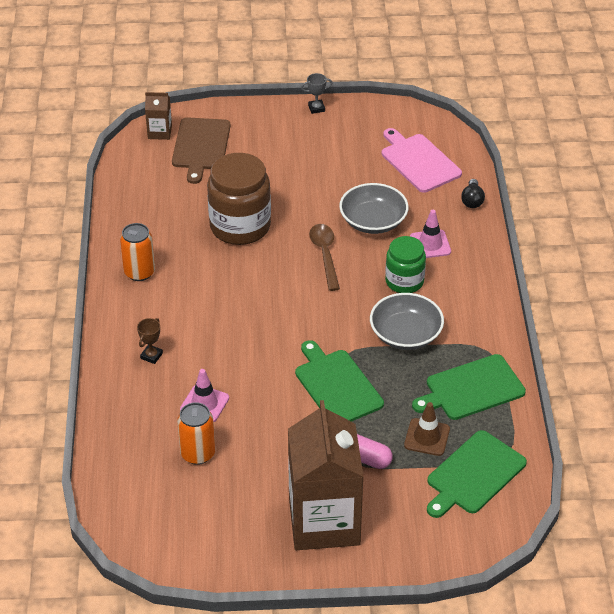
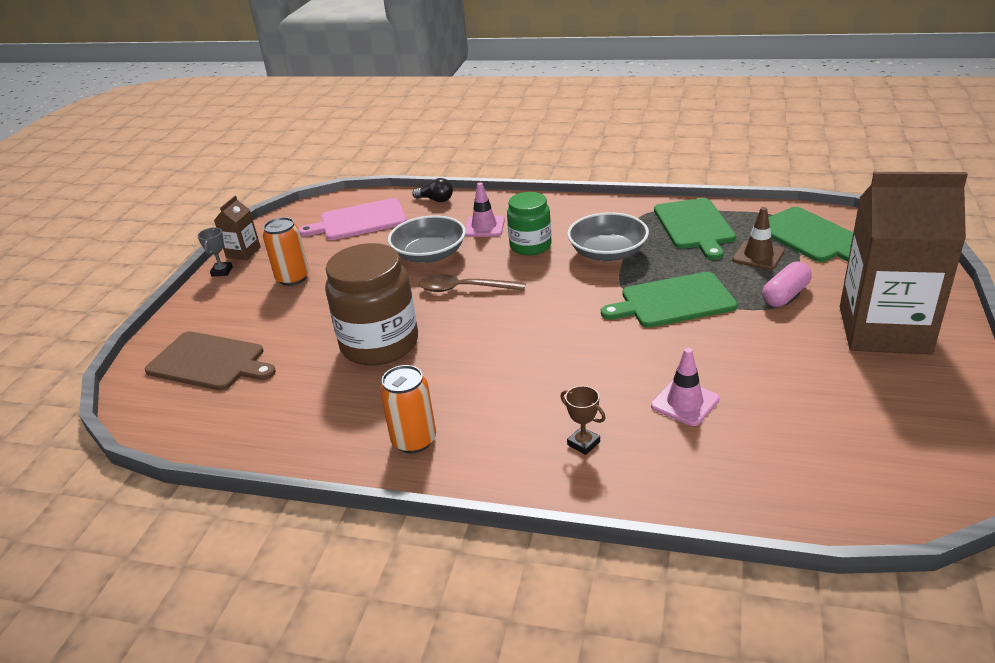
camera: 70 degrees left, 10 degrees down
(160, 132) = (149, 396): brown carton -> brown carton (243, 252)
(197, 453) = (774, 417): orange can -> orange can (293, 278)

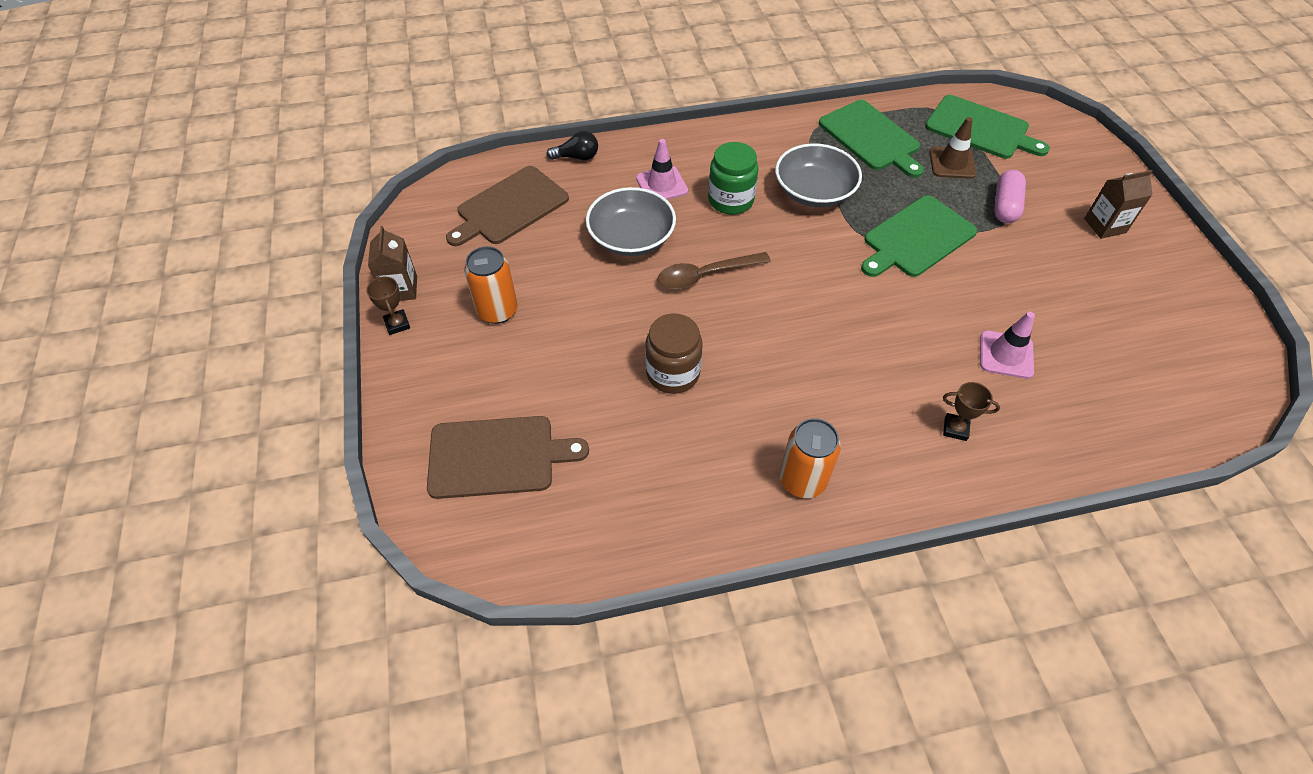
camera: 30 degrees left, 20 degrees up
(222, 271) = (397, 324): grey trophy -> brown trophy
(359, 221) = (510, 207): pink cutting board -> brown cutting board
(379, 344) = (673, 373): brown jar -> brown jar, size x0.61
(884, 330) = (1105, 225): brown carton -> brown carton, size x0.43

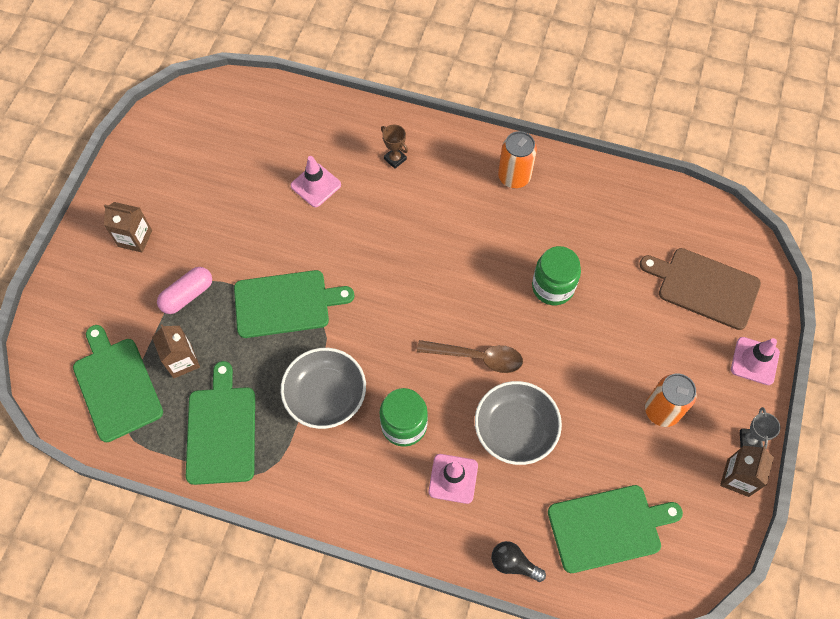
camera: 150 degrees left, 10 degrees up
(397, 324) = (749, 440): brown trophy -> grey trophy
(411, 401) = (754, 361): none -> pink traffic cone
(510, 207) = (608, 527): brown cutting board -> green cutting board
(673, 373) = (553, 287): brown jar -> green jar
(952, 163) = (182, 361): brown traffic cone -> brown carton

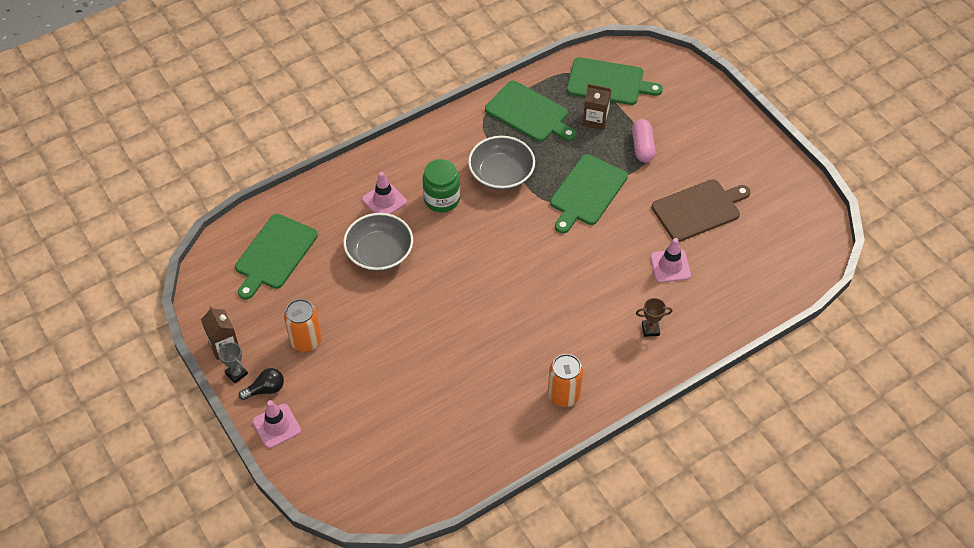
camera: 130 degrees right, 10 degrees down
(135, 238) = (714, 144): brown carton -> none
(477, 357) = (446, 267): brown spoon -> none
(513, 563) = (307, 195): black light bulb -> black light bulb (265, 389)
(553, 287) = (451, 348): green jar -> none
(704, 287) = (356, 444): brown cutting board -> brown cutting board (698, 209)

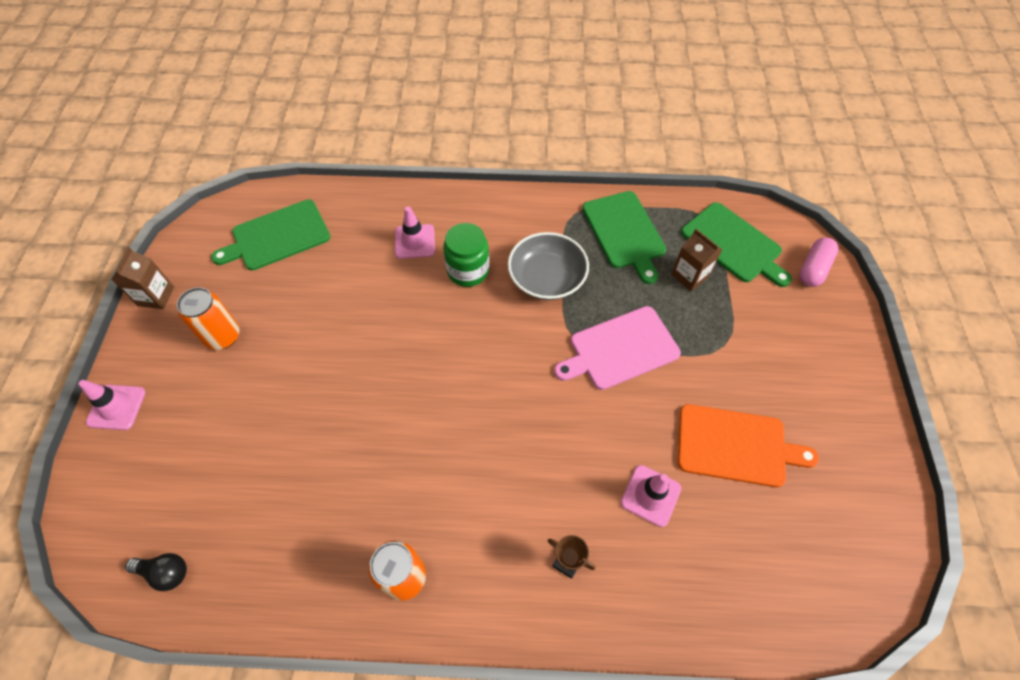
camera: 35 degrees right, 5 degrees up
(236, 373) = (138, 330): grey trophy -> none
(265, 389) = (145, 362): black light bulb -> black light bulb (165, 572)
(379, 252) = (365, 289): grey bowl -> none
(587, 192) = (620, 349): green cutting board -> pink cutting board
(642, 147) = (720, 333): pink capsule -> pink capsule (813, 269)
(698, 209) = (735, 446): brown cutting board -> orange cutting board

